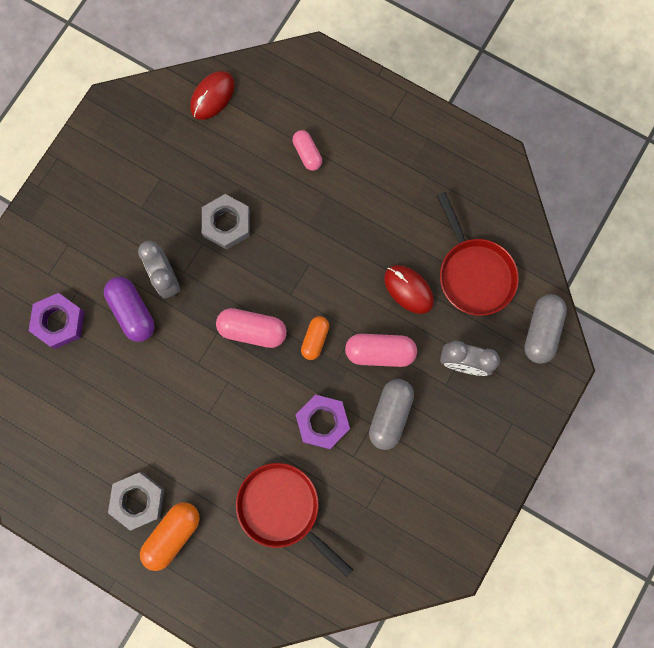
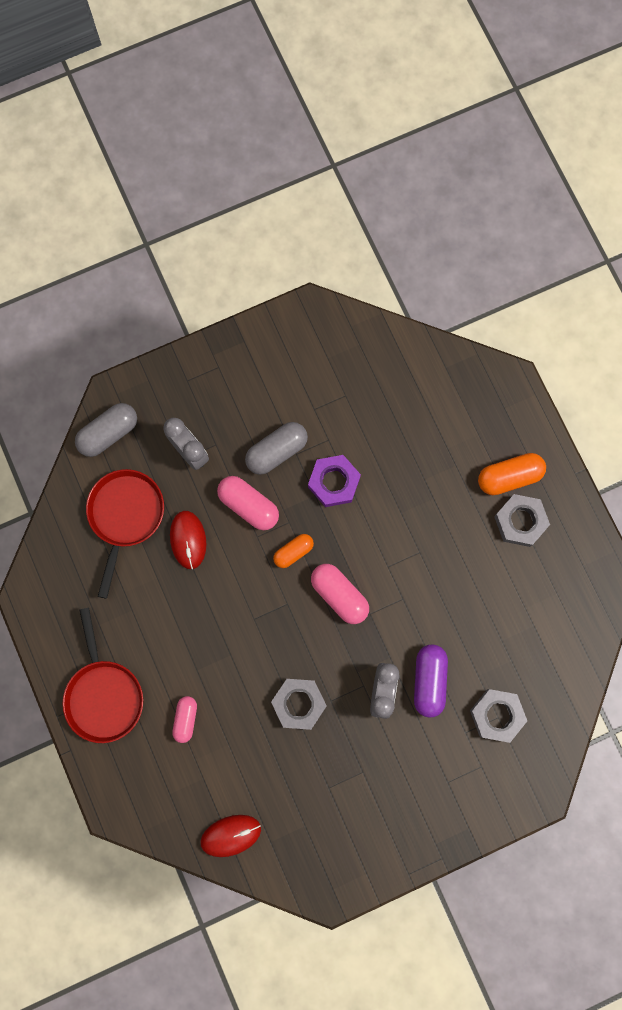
camera: 145 degrees left, 0 degrees up
(59, 322) = (497, 715): purple nut -> grey nut
(283, 509) = (410, 438): red pan -> red pan (104, 695)

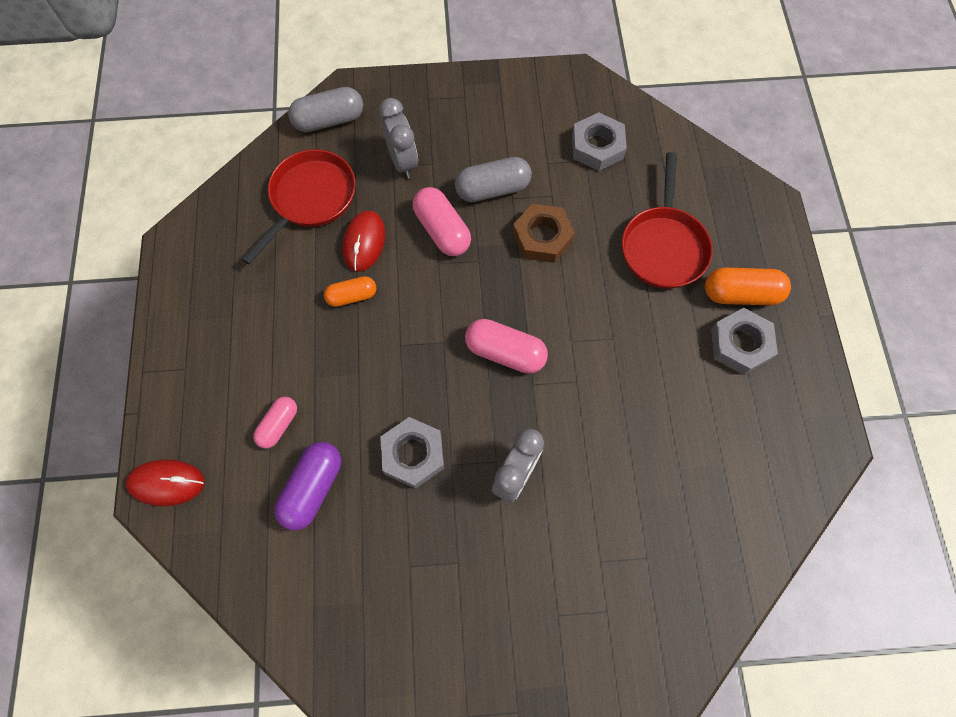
camera: 20 degrees right, 10 degrees down
(104, 695) = (202, 367): red pan -> red pan (663, 246)
(231, 835) = (270, 579): red mouse -> red mouse (167, 483)
(293, 552) = (471, 291): orange capsule -> orange capsule (352, 296)
(334, 482) = (542, 237): purple nut -> brown nut
(339, 595) = (505, 352): pink capsule -> pink capsule turned 45 degrees counterclockwise
(429, 681) = (576, 483): purple capsule -> purple capsule (313, 488)
(497, 715) = (646, 555): grey nut -> grey nut (597, 146)

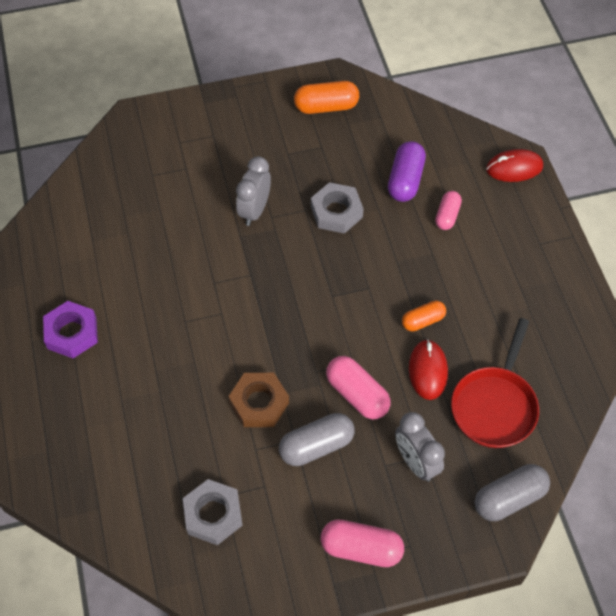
camera: 170 degrees right, 10 degrees down
(505, 352) = (277, 295): pink capsule -> pink capsule (361, 548)
(663, 246) = (140, 413): red pan -> none
(740, 344) = (72, 333): grey nut -> purple nut
(741, 294) = (68, 378): orange capsule -> orange capsule (326, 107)

